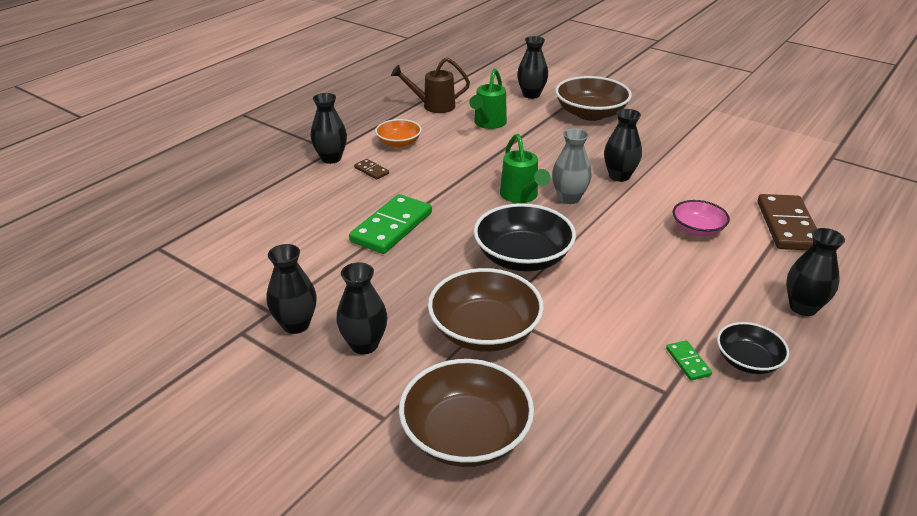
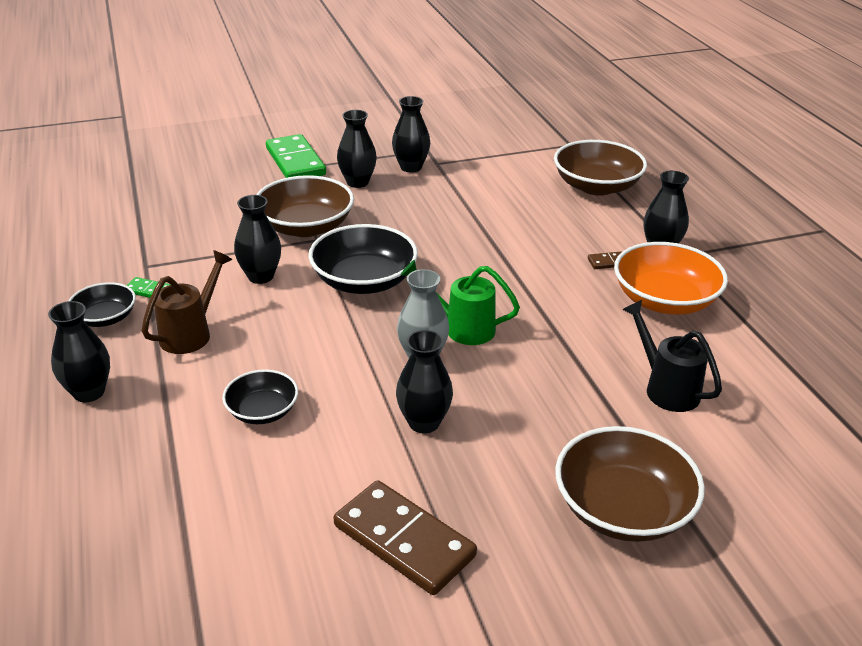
camera: 125 degrees right, 0 degrees up
(392, 227) = (489, 238): green domino -> green domino (295, 161)
(399, 143) = (664, 300): orange bowl -> orange bowl, size x1.73
(433, 106) = (761, 366): brown watering can -> brown watering can (191, 333)
(466, 435) = (235, 187): brown bowl -> brown bowl (596, 186)
(488, 123) = (666, 388): green watering can -> black watering can
(531, 95) = (744, 482): black vase -> black vase (261, 276)
(697, 229) = (262, 411): pink bowl -> black bowl
(787, 226) = (173, 489): brown domino -> brown domino (403, 541)

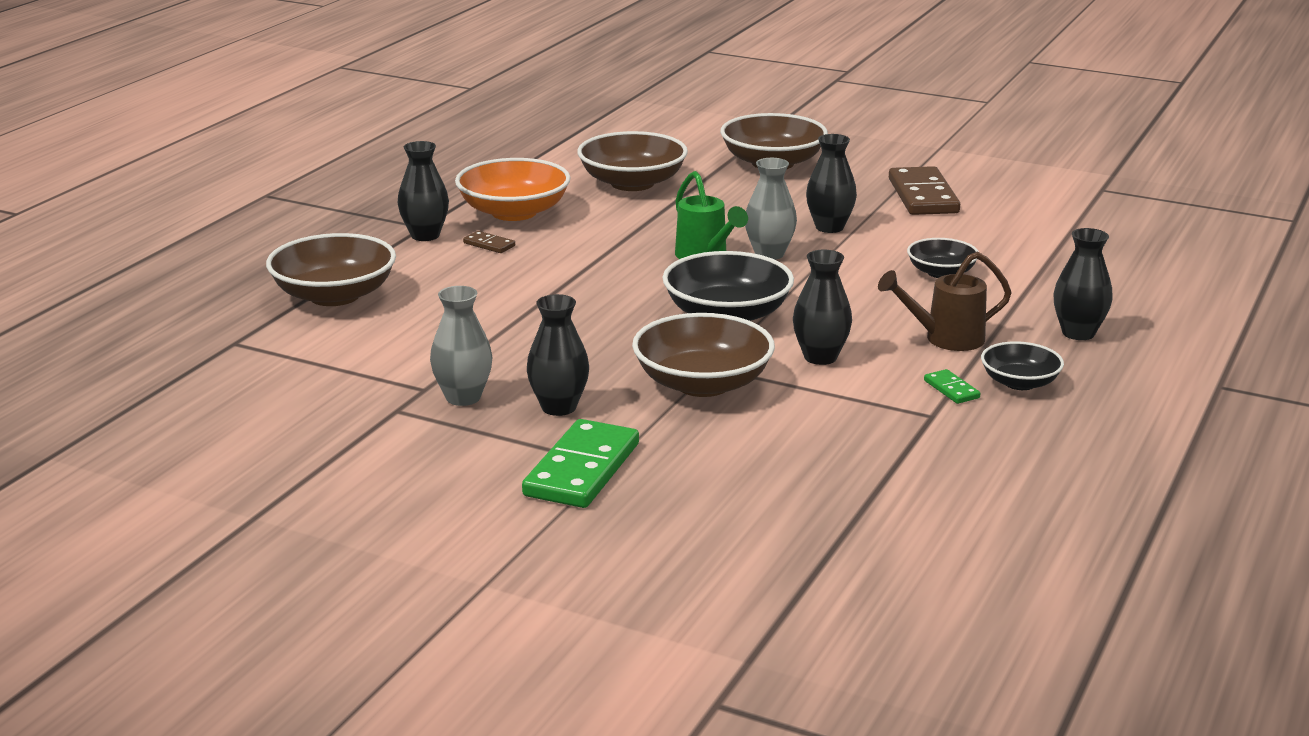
camera: 135 degrees left, 10 degrees down
(411, 167) = (463, 397): black vase -> grey vase
(666, 388) = (632, 183): black watering can -> brown bowl

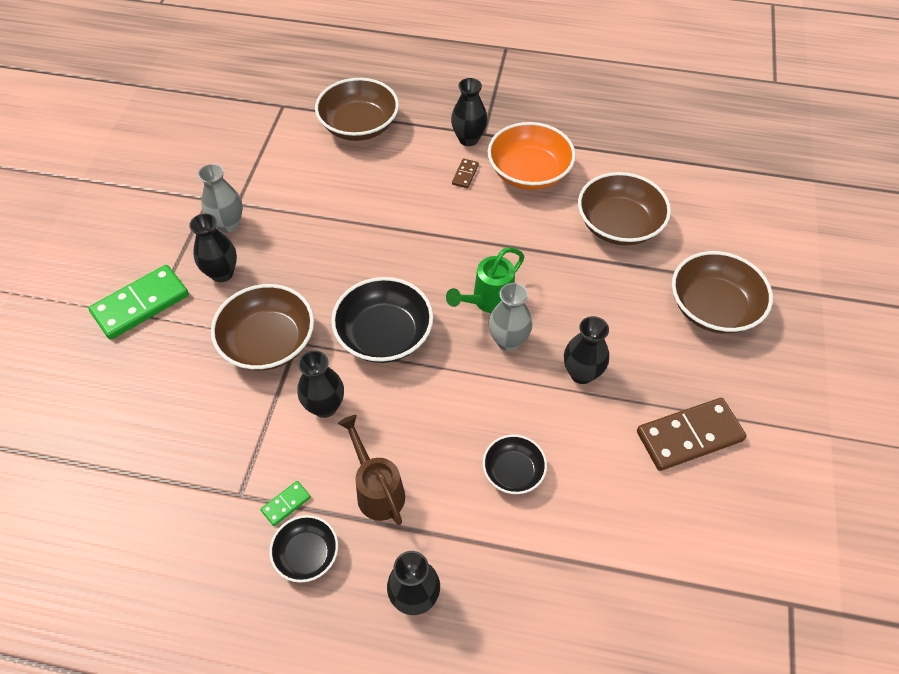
camera: 75 degrees right, 30 degrees up
(582, 470) = (141, 304): green domino -> green domino turned 45 degrees counterclockwise

